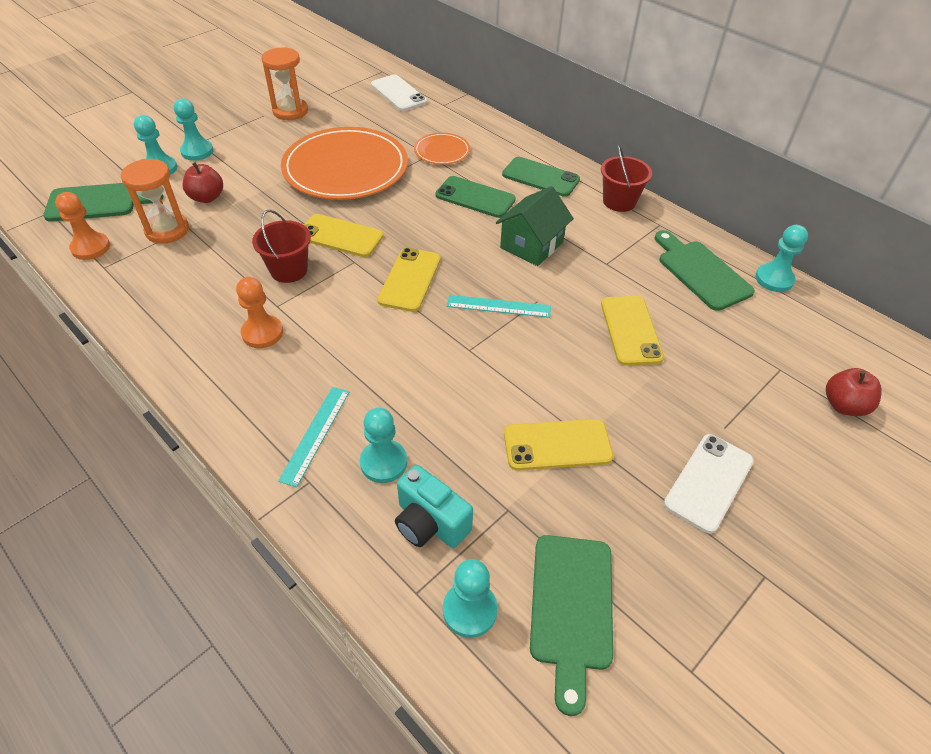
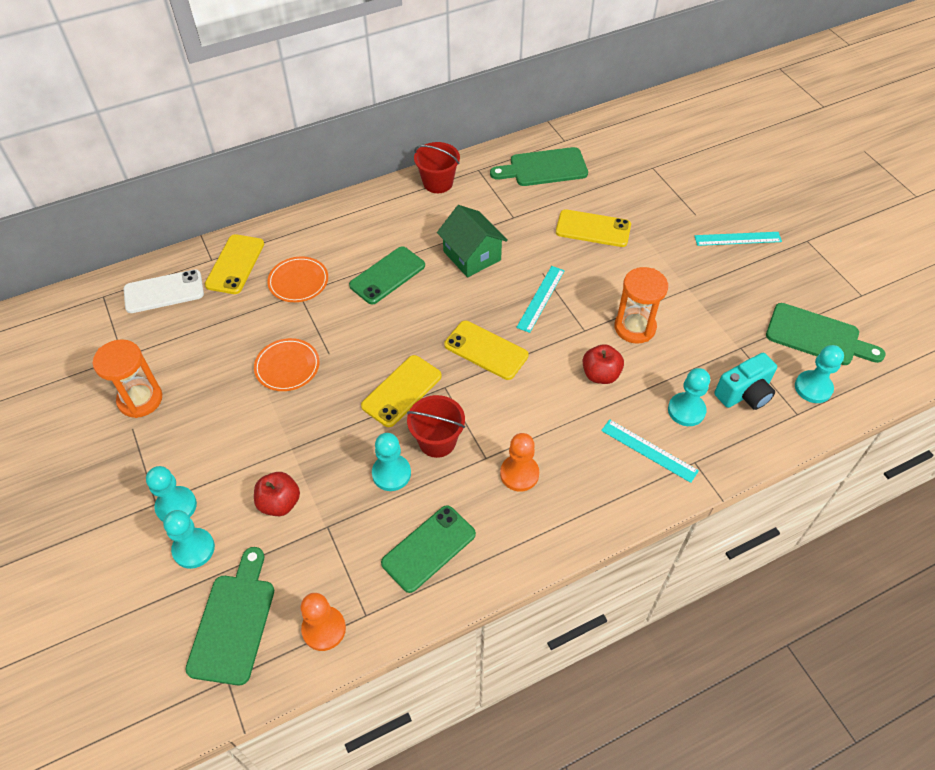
camera: 70 degrees left, 5 degrees up
(167, 230) = (325, 547): orange hourglass -> orange hourglass (635, 327)
(345, 168) = (287, 366): orange plate -> orange plate, size x0.47
(540, 177) = (379, 222): green phone -> green phone (429, 548)
(557, 445) = (691, 305): yellow phone -> yellow phone (235, 264)
(709, 482) = (737, 239): white phone -> turquoise ruler
(774, 279) = (565, 133): turquoise pawn -> turquoise pawn (391, 473)
(844, 405) = (691, 152): red apple -> red apple (600, 374)

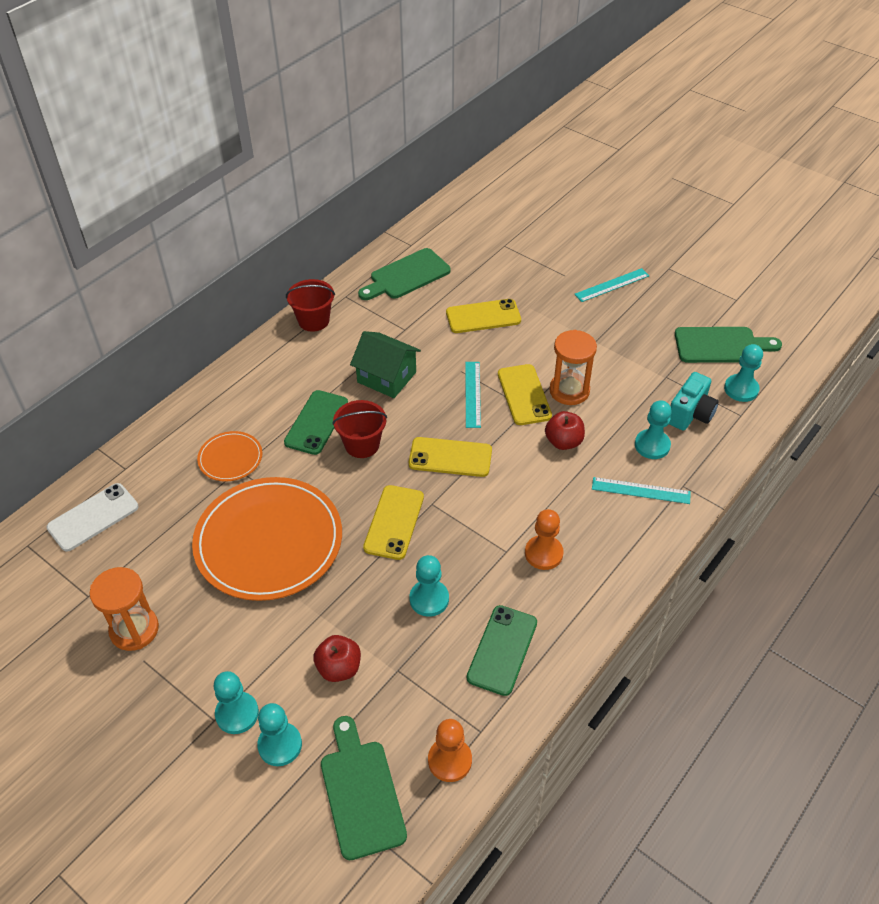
camera: 25 degrees left, 5 degrees down
(235, 264) = (154, 464): yellow phone -> yellow phone (524, 395)
(287, 366) = (269, 541): orange plate -> orange plate, size x2.15
(437, 441) = (454, 554): red bucket -> red bucket (362, 444)

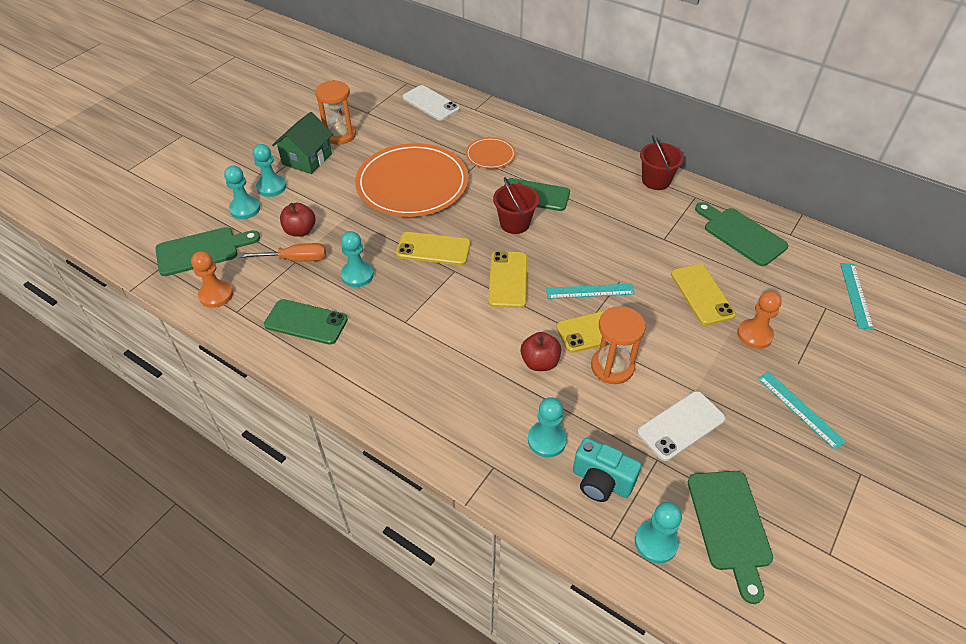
camera: 85 degrees right, 0 degrees up
(387, 377) = (597, 232): green house -> green house (307, 159)
(393, 669) = (296, 259): none -> orange screwdriver
(543, 553) = (403, 348): orange pawn -> orange pawn (754, 335)
(631, 356) = (681, 425): none -> white phone
(641, 490) = (483, 427): turquoise ruler -> turquoise ruler (856, 295)

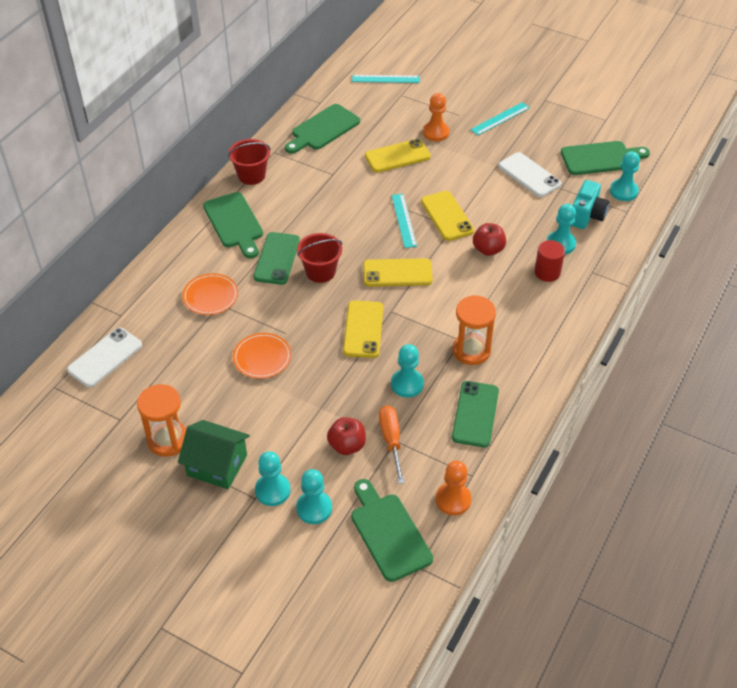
camera: 95 degrees left, 0 degrees up
(412, 184) = (262, 357): orange plate -> orange plate, size x0.47
(496, 416) = (547, 272): none -> red cylinder
(585, 169) = (234, 223): none -> green cutting board
(612, 367) = (483, 208): orange hourglass -> orange hourglass (471, 350)

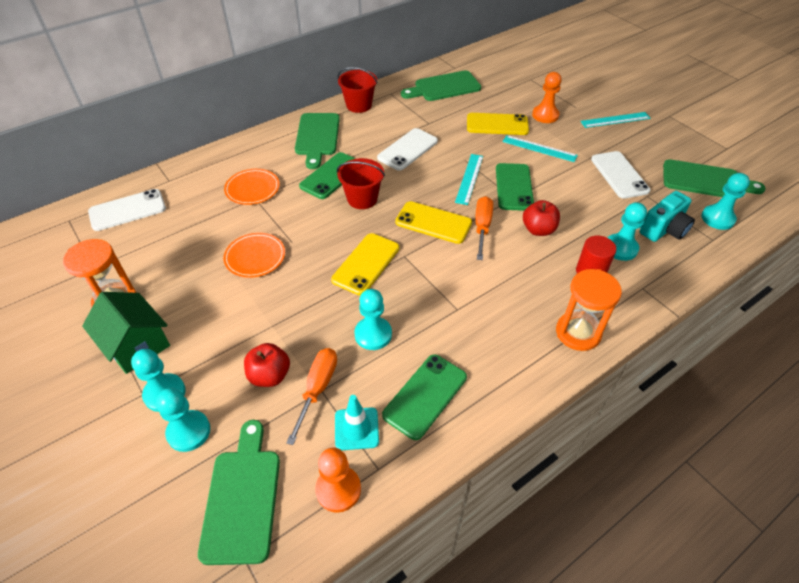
camera: 25 degrees right, 0 degrees up
(330, 209) = (407, 149): none -> white phone
(385, 79) = (524, 64): turquoise ruler -> turquoise ruler (539, 148)
(439, 456) = (356, 429): none -> turquoise traffic cone
(440, 262) = (482, 227): none -> orange screwdriver
(447, 216) = (514, 187): yellow phone -> green phone
(471, 350) = (462, 324): orange hourglass -> orange hourglass (578, 333)

